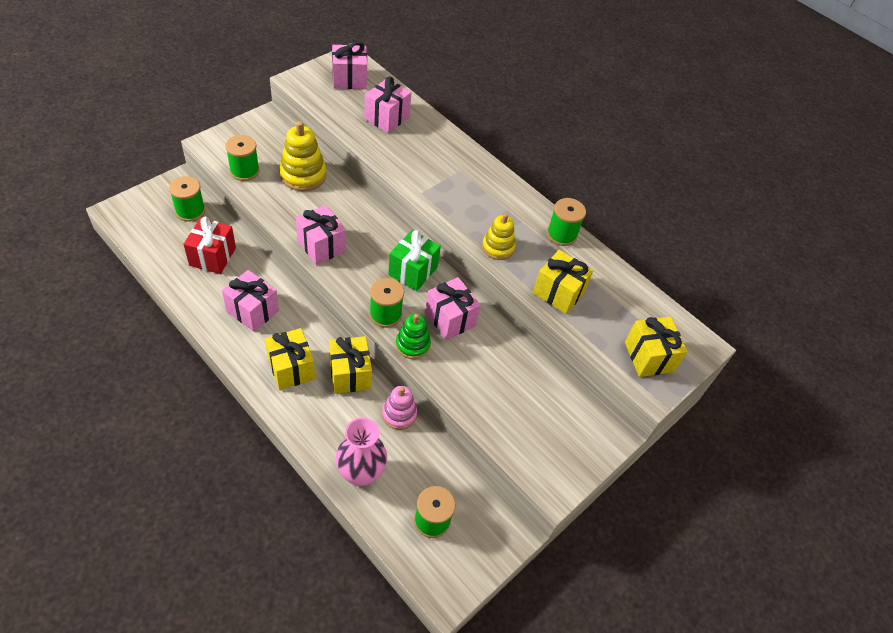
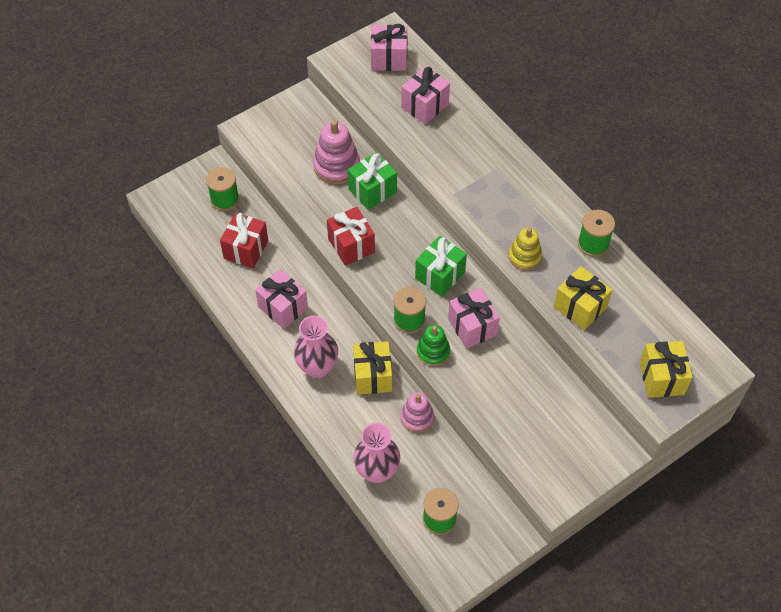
camera: 15 degrees right, 5 degrees up
(244, 171) = (279, 161): green spool -> none
(291, 368) = (317, 367): yellow gift -> pink vase
(303, 175) = (336, 166): yellow stacking toy -> pink stacking toy
(321, 246) = (351, 245): pink gift -> red gift
(340, 196) = (372, 190): none -> green gift

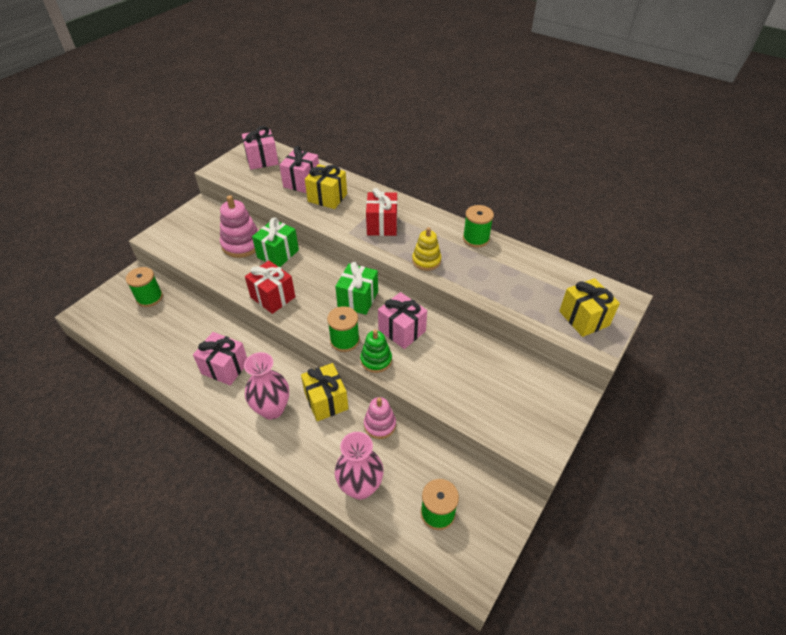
camera: 20 degrees left, 10 degrees down
(246, 249) = (178, 330): red gift -> red gift (382, 225)
(580, 307) = (489, 285): yellow gift -> yellow gift (327, 198)

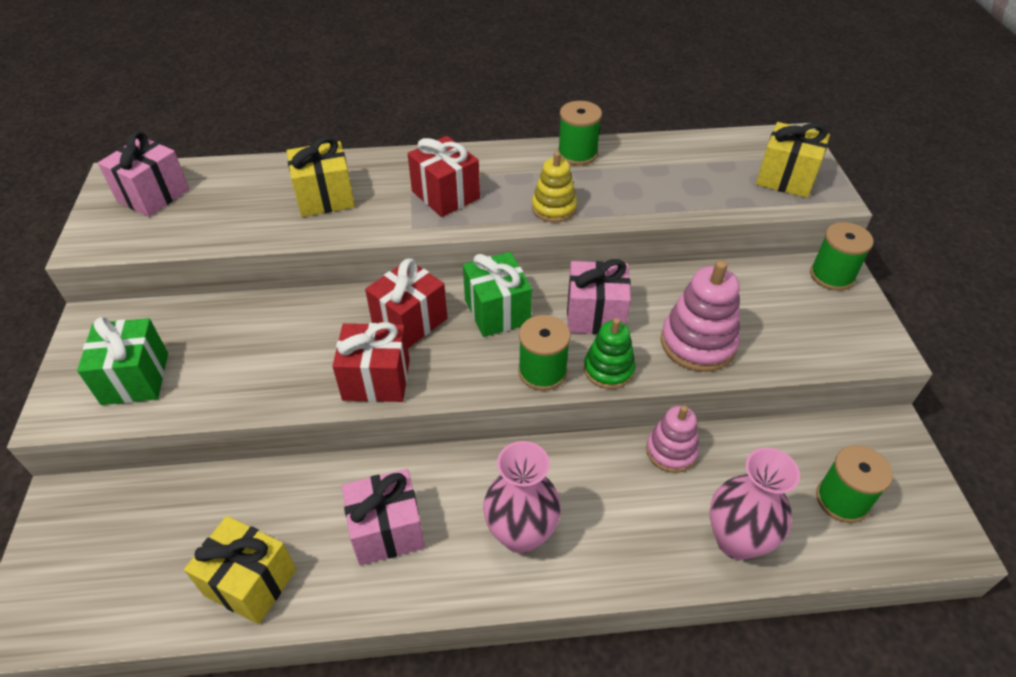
camera: 40 degrees left, 0 degrees up
(149, 297) = (132, 517): green spool -> green spool (832, 275)
(242, 244) = (237, 337): pink stacking toy -> pink stacking toy (698, 343)
(278, 254) = (312, 318): green gift -> green gift (135, 378)
(302, 182) = (259, 196): pink gift -> none
(315, 280) = (410, 321): none -> red gift
(326, 401) = (577, 471): yellow gift -> yellow gift (250, 582)

